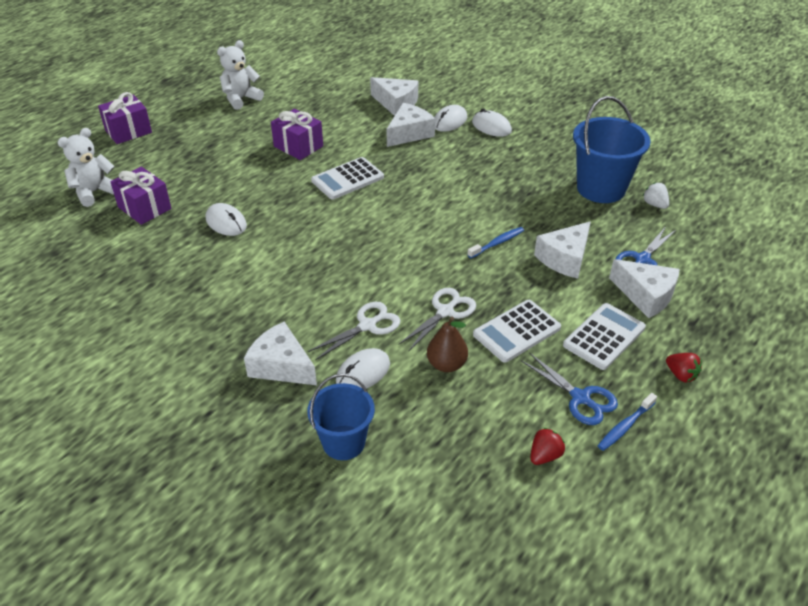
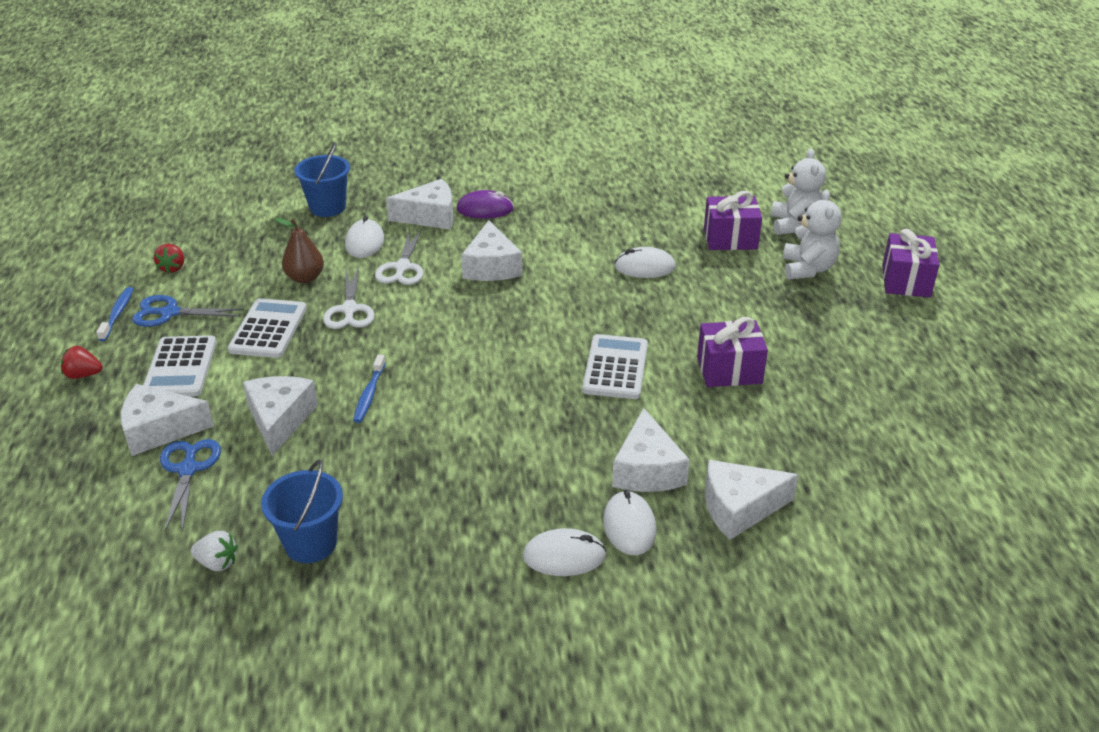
camera: 135 degrees right, 5 degrees down
(233, 343) = (485, 209): none -> purple mouse
(241, 99) = (906, 385): white teddy bear -> white teddy bear (807, 269)
(310, 285) = (491, 266): none -> white cheese
(601, 188) = (310, 543): blue bucket -> blue bucket, size x0.65

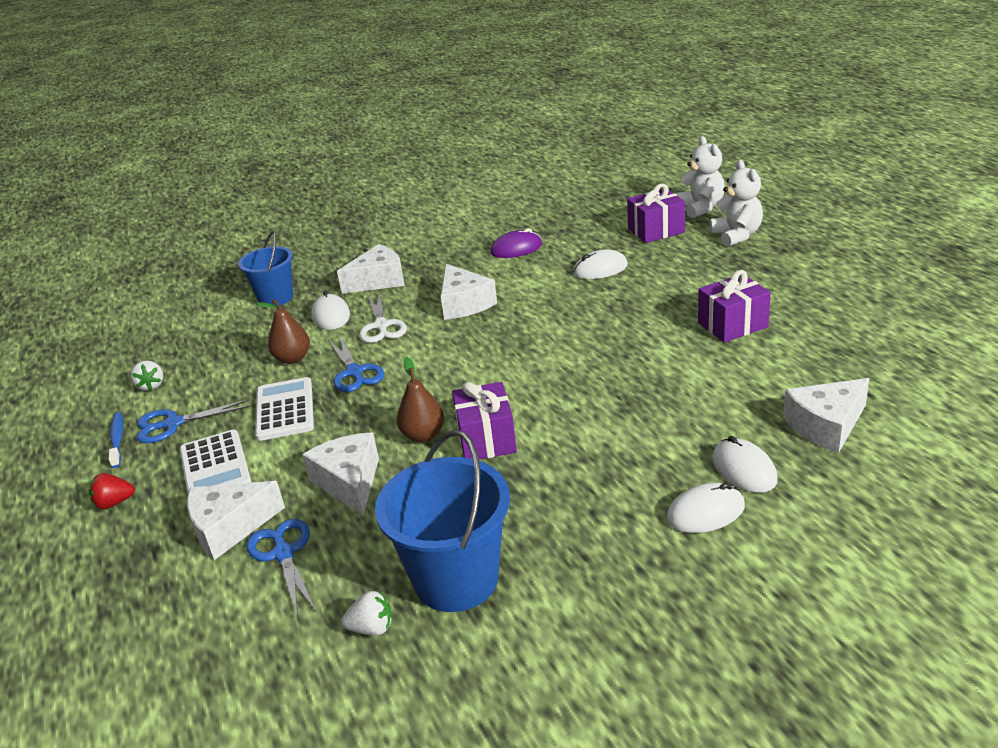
camera: 15 degrees left, 5 degrees down
(173, 268) = (151, 385): red strawberry -> white strawberry
(310, 543) = (456, 579): blue bucket -> blue bucket, size x1.55
(349, 310) = (354, 372): white scissors -> blue scissors
(369, 394) = (423, 435): blue toothbrush -> brown pear
(485, 209) = (425, 262): purple mouse -> purple mouse (516, 249)
(615, 367) = (634, 350): white calculator -> none
(647, 469) = (724, 420): white cheese -> none
(906, 281) = (821, 224): purple gift -> purple gift (486, 439)

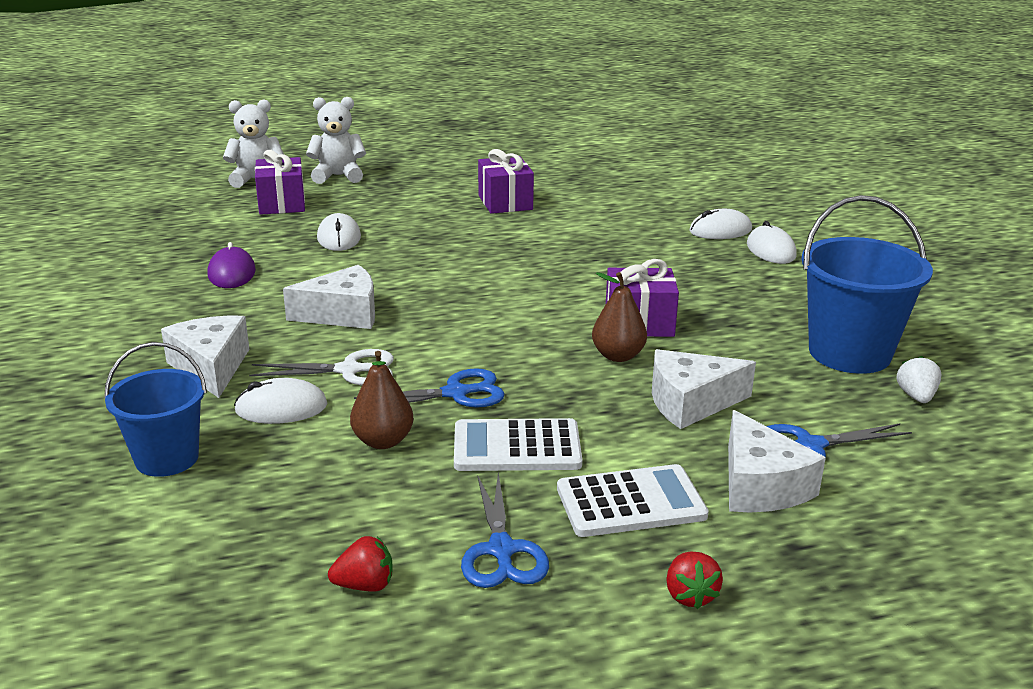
camera: 85 degrees left, 5 degrees down
(117, 440) = (519, 610): blue toothbrush -> none
(151, 385) = (365, 585): white strawberry -> red strawberry
(826, 426) = (674, 198): white cheese -> none

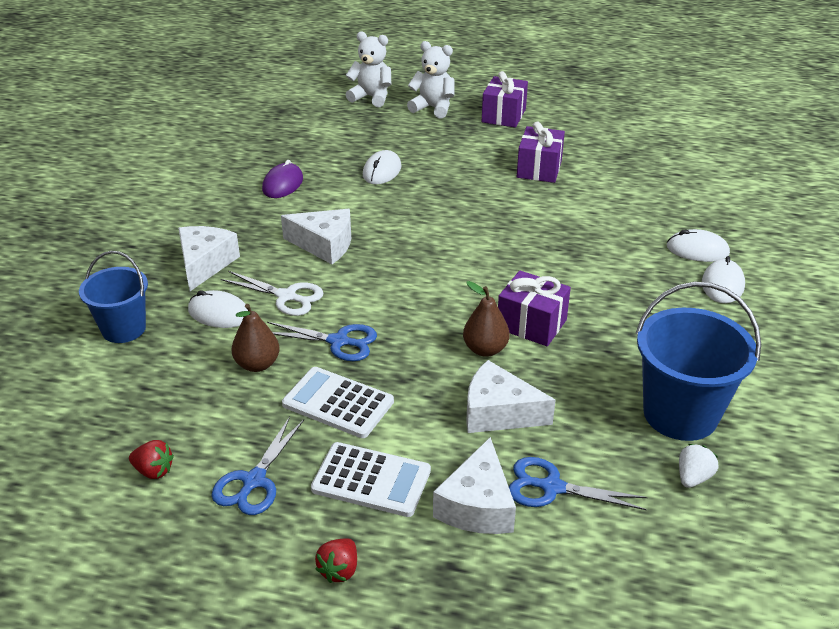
camera: 30 degrees right, 10 degrees up
(282, 204) = (369, 126): purple gift -> purple gift (503, 116)

